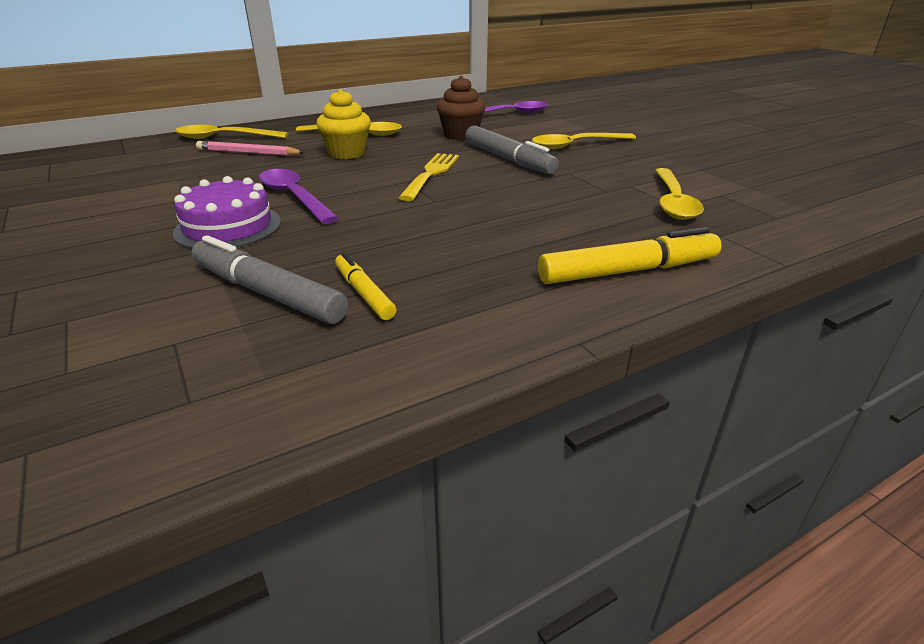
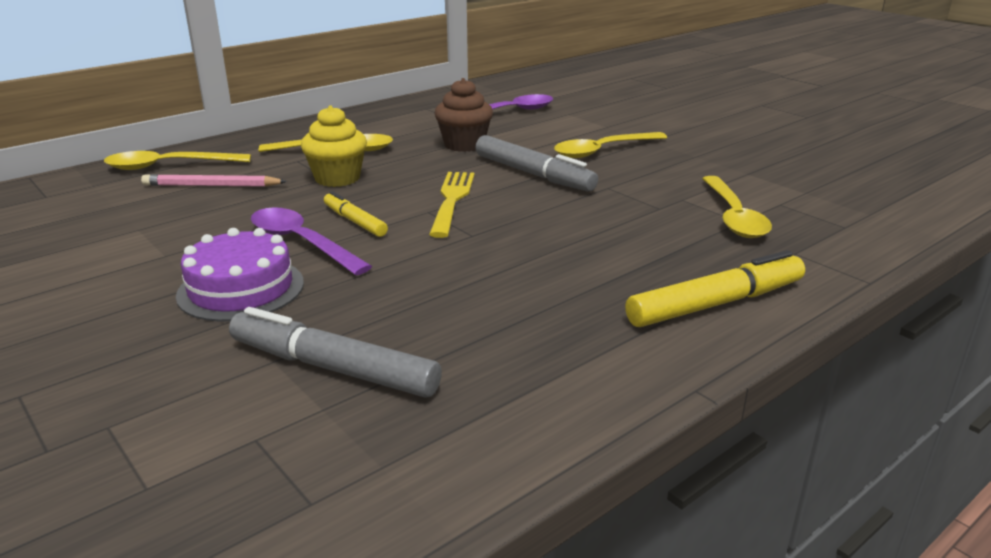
camera: 10 degrees left, 5 degrees down
(364, 293) = (444, 357): yellow marker -> yellow marker (355, 221)

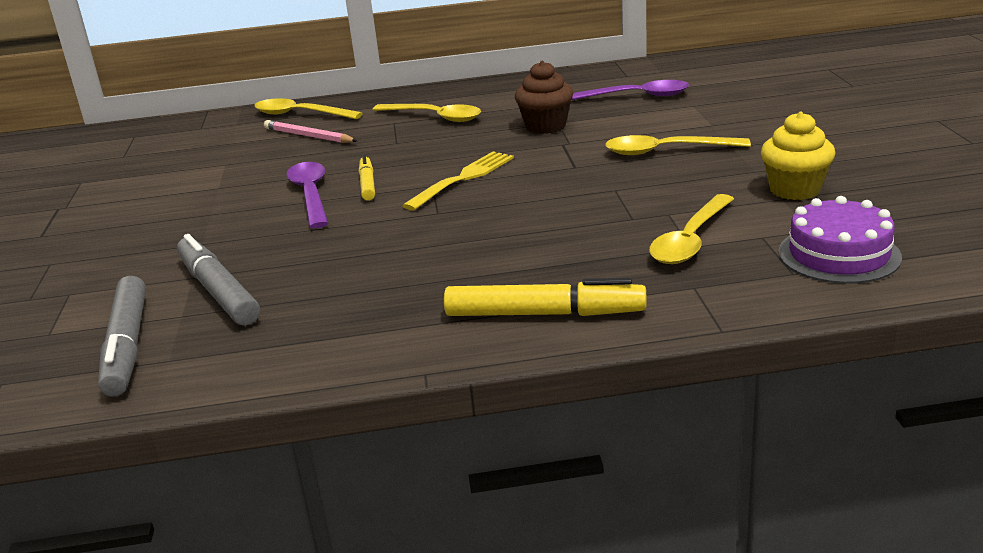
camera: 35 degrees right, 0 degrees up
(241, 289) = (232, 222): purple cake -> purple cake (839, 254)
(337, 178) = (402, 144): yellow cupcake -> yellow cupcake (795, 190)
(533, 174) = (565, 165): grey marker -> grey marker (127, 346)

